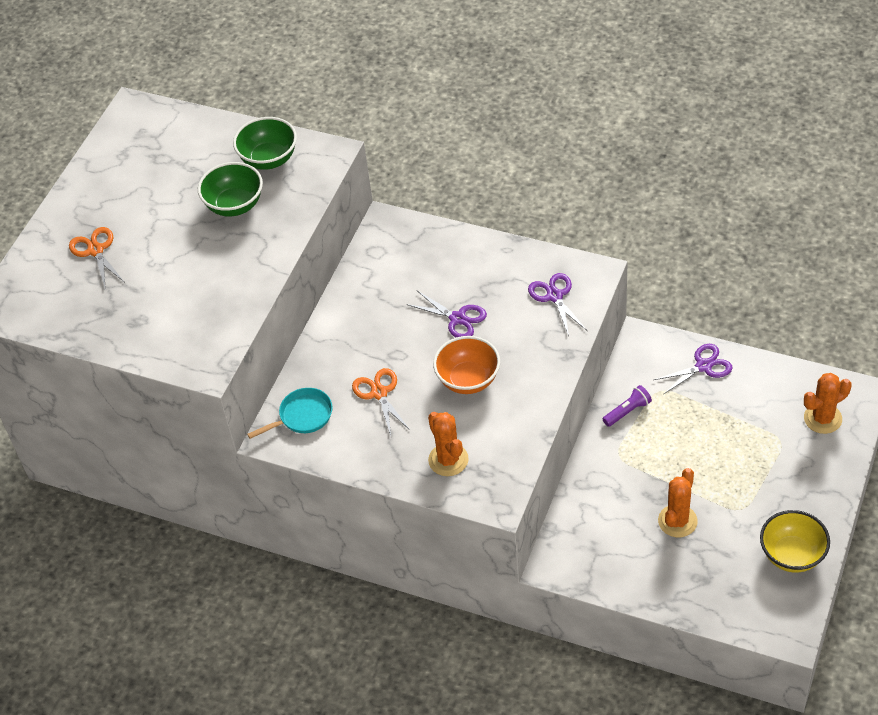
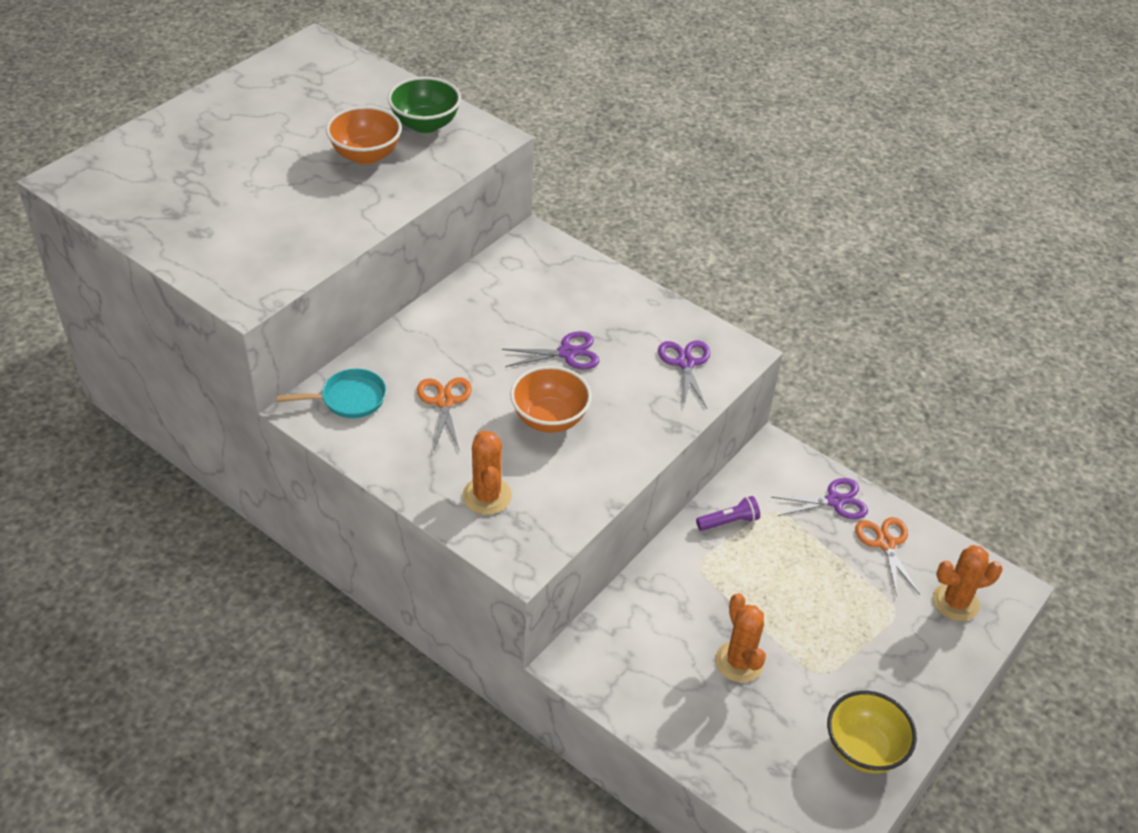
camera: 10 degrees right, 5 degrees down
(96, 250) = (199, 155): orange scissors -> orange scissors (885, 543)
(234, 205) = (366, 155): green bowl -> orange bowl
(457, 319) = (567, 353): purple scissors -> purple scissors turned 60 degrees counterclockwise
(677, 521) = (739, 662): orange cactus -> orange cactus turned 60 degrees counterclockwise

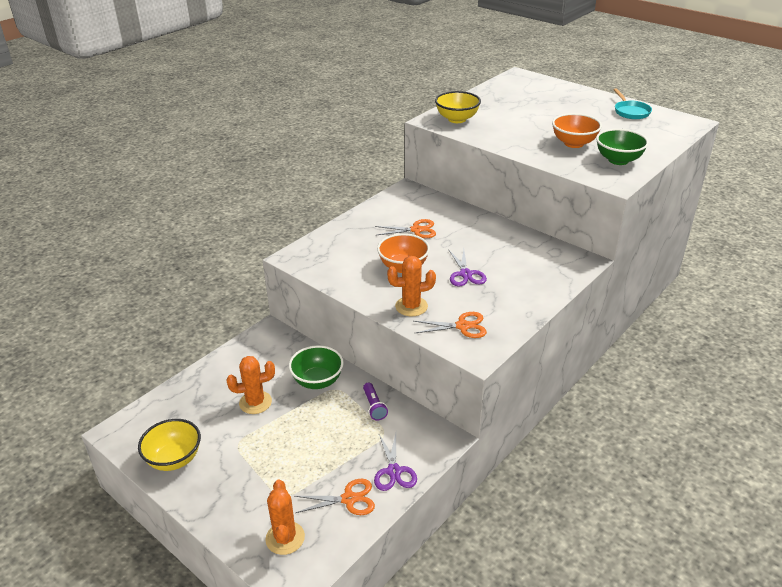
camera: 95 degrees right, 10 degrees down
(249, 268) = (457, 119): none -> yellow bowl
(349, 399) = (416, 201): turquoise pan -> turquoise pan (630, 112)
(487, 496) = (340, 245): orange cactus -> orange cactus (411, 306)
(686, 363) = (462, 326): purple scissors -> orange scissors
(686, 588) = (317, 381): none -> green bowl

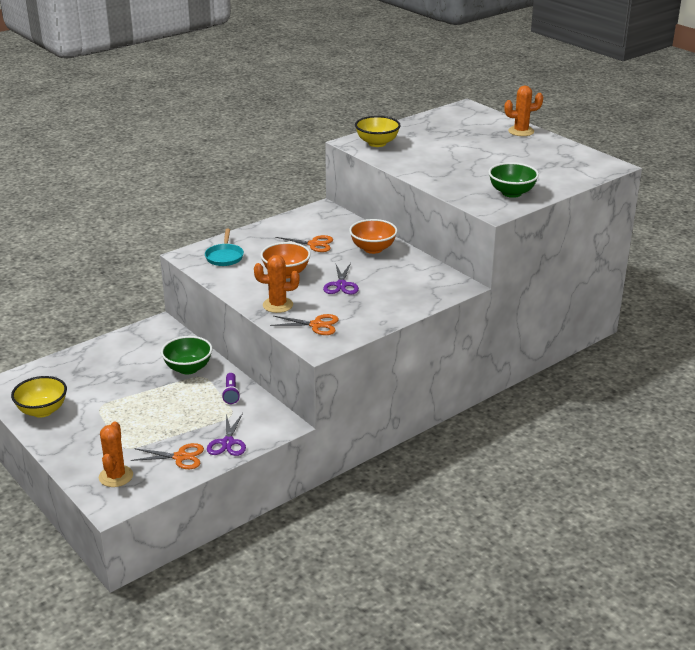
camera: 10 degrees right, 5 degrees down
(255, 402) = (126, 378): orange cactus -> orange cactus (521, 131)
(574, 143) = (478, 174): orange bowl -> orange bowl (373, 249)
(630, 112) = (556, 151): turquoise pan -> turquoise pan (224, 257)

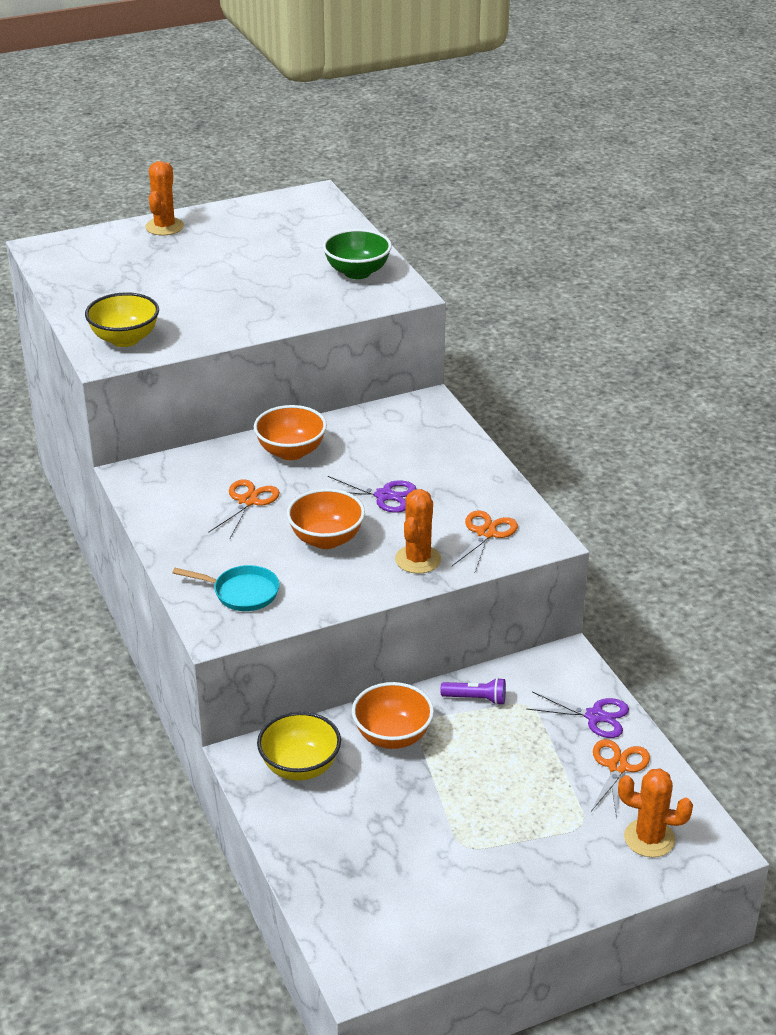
camera: 75 degrees left, 5 degrees up
(42, 411) = (456, 918): yellow bowl -> yellow bowl (300, 767)
(188, 368) = (392, 736): green bowl -> orange bowl

